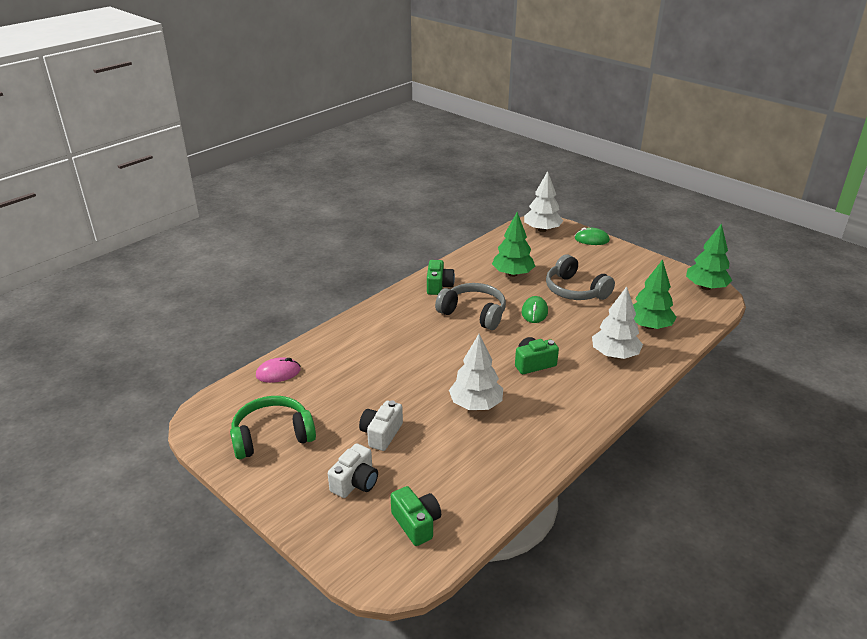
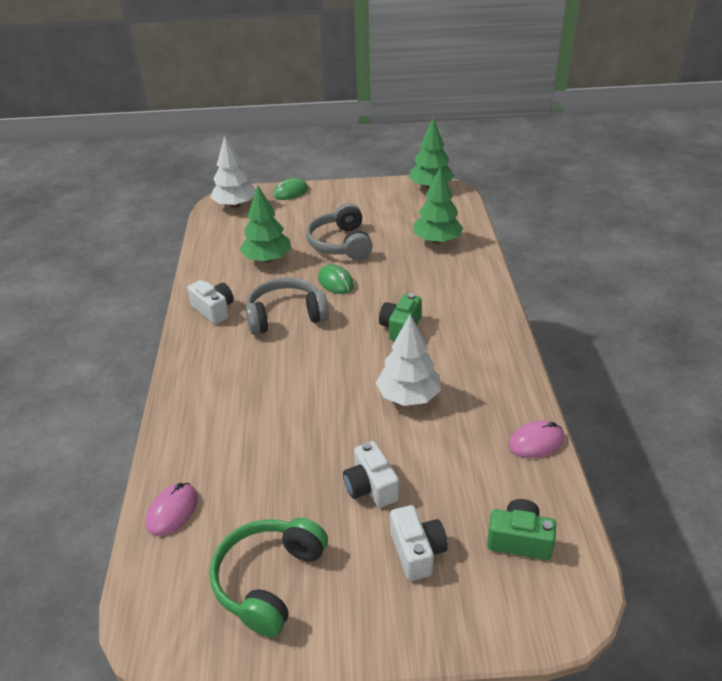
camera: 45 degrees left, 5 degrees up
(439, 286) = (214, 310): green camera -> white camera
(512, 486) = (536, 442): none -> pink mouse
(575, 290) = (341, 244): grey headphones -> grey headphones turned 75 degrees clockwise
(614, 355) = (447, 279): white tree -> none

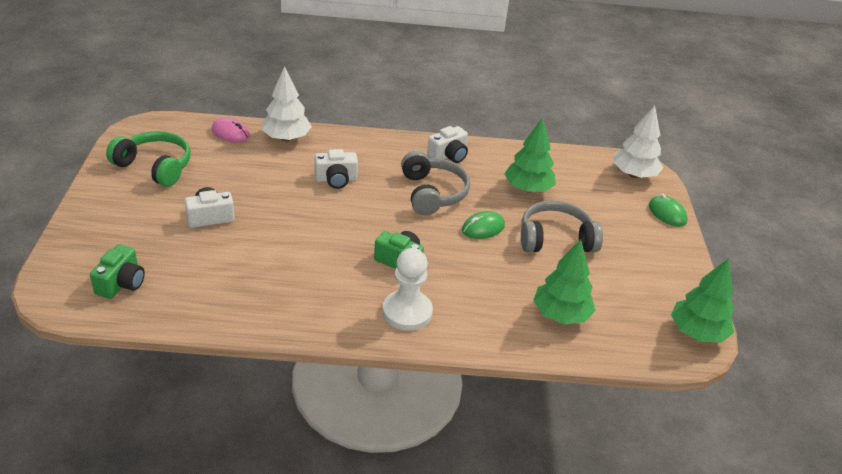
camera: 90 degrees right, 0 degrees up
(408, 396) = (301, 251): white tree -> white tree (286, 138)
(417, 552) = (140, 230): white camera -> white camera (336, 179)
(469, 317) = (407, 312): none -> white pawn
(536, 442) = (214, 318): pink mouse -> none

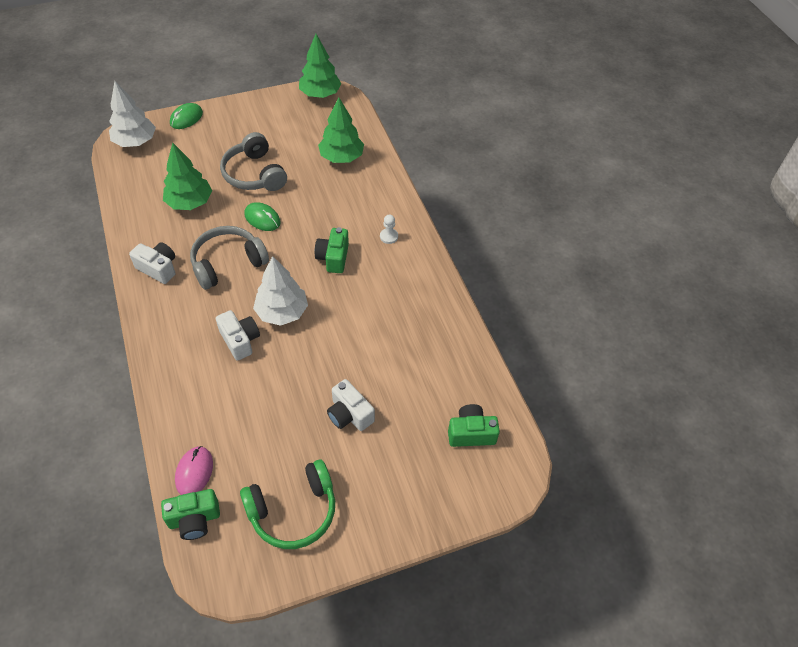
camera: 110 degrees left, 15 degrees up
(155, 167) = (293, 511): green headphones -> green headphones turned 120 degrees counterclockwise
(193, 126) = (194, 519): none -> green camera
(286, 138) = (182, 413): white tree -> white tree (282, 312)
(407, 312) = (389, 236): white pawn -> white pawn, size x0.47

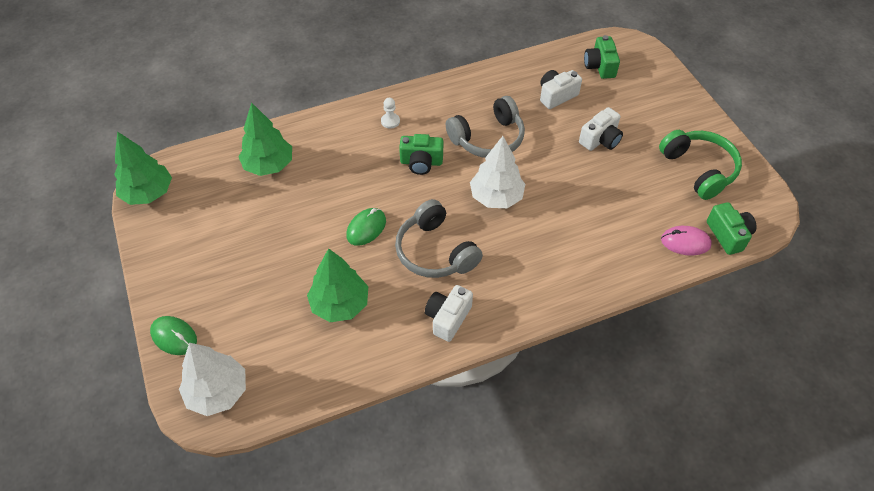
camera: 90 degrees left, 0 degrees up
(240, 340) = (536, 227): white camera -> white camera (556, 96)
(254, 174) = (292, 244): grey headphones -> grey headphones (488, 138)

